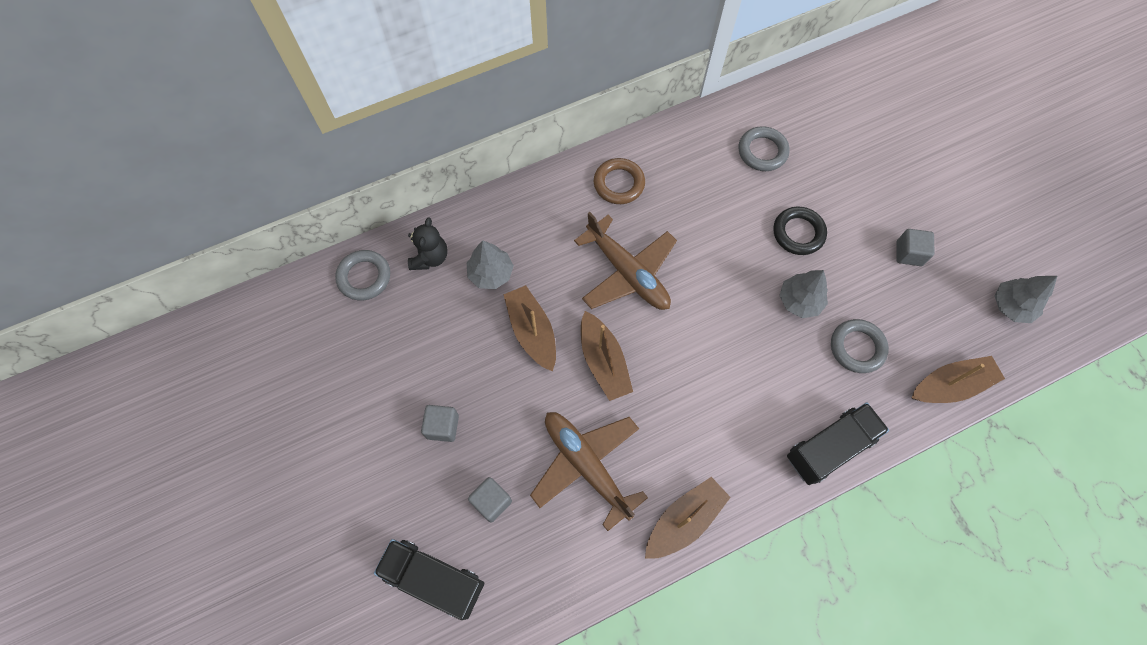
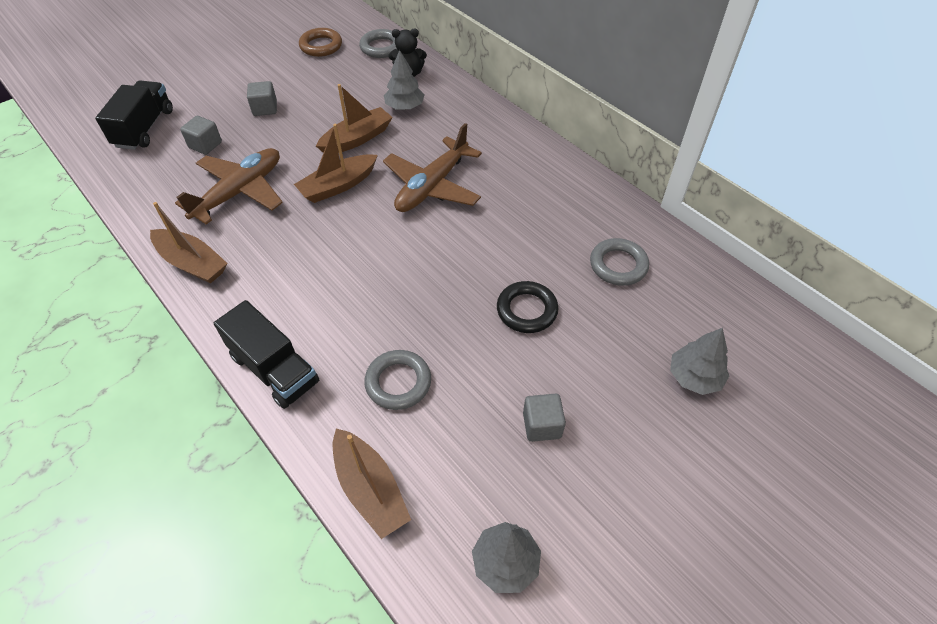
camera: 75 degrees right, 15 degrees down
(619, 184) = (526, 164): brown ring -> brown ring (321, 46)
(799, 301) = (442, 322): grey tree -> grey tree (694, 377)

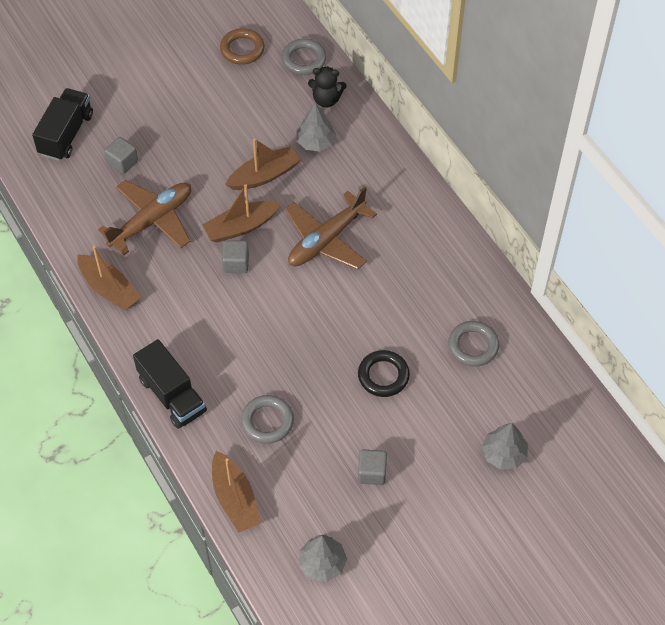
camera: 10 degrees right, 5 degrees up
(265, 108) = (180, 125): grey cube -> grey cube (236, 263)

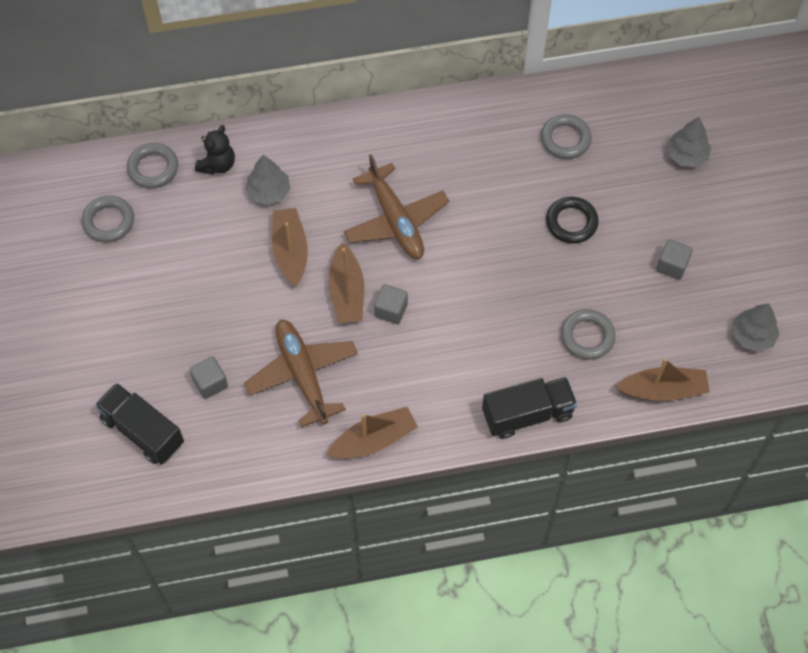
camera: 70 degrees left, 5 degrees up
(242, 49) = (109, 221): brown ring -> grey ring

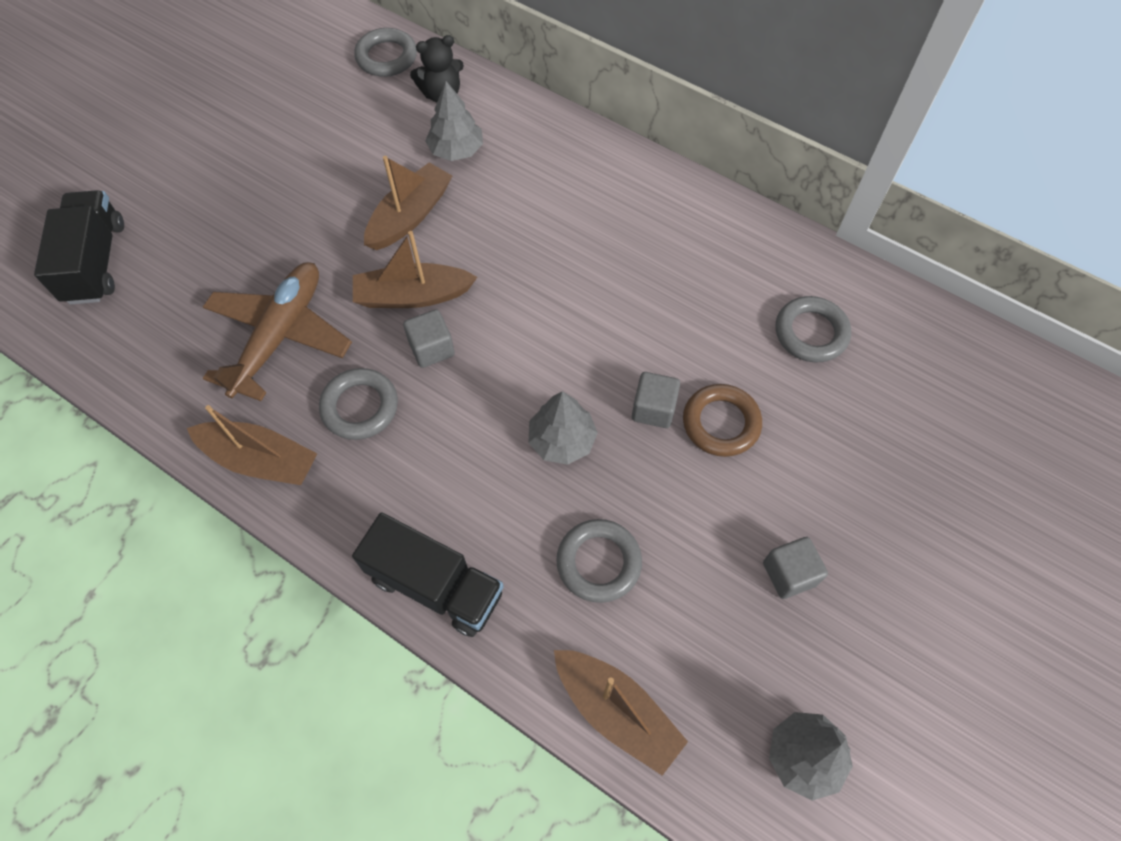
camera: 45 degrees right, 0 degrees up
(109, 221) = (298, 71): grey ring -> grey ring (360, 407)
(210, 383) = (198, 271): grey cube -> grey cube (653, 409)
(347, 292) = (413, 296): brown boat -> brown boat turned 45 degrees clockwise
(396, 220) = (539, 269): brown plane -> none
(571, 222) = (721, 423): black ring -> brown ring
(686, 155) = (943, 464): grey tree -> grey tree (562, 440)

